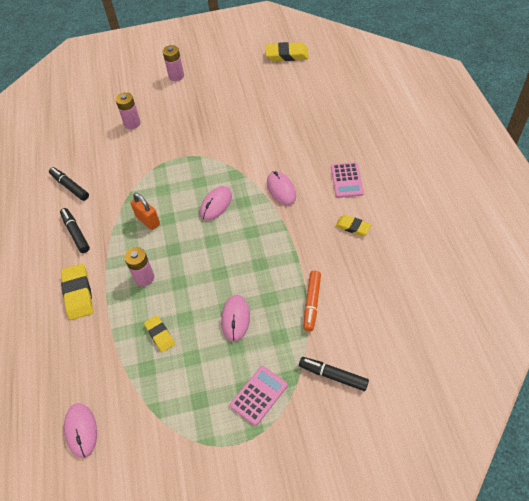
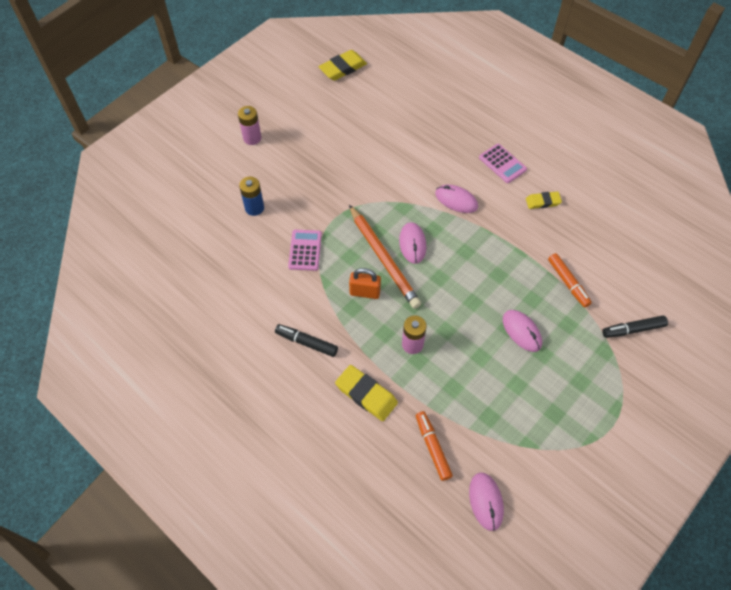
camera: 40 degrees left, 5 degrees up
(70, 187) = (254, 303): black marker -> none
(81, 430) = (486, 501): pink mouse -> pink mouse turned 45 degrees clockwise
(84, 362) = (432, 447): none -> orange marker
(132, 123) = (254, 208): pink battery -> blue battery
(160, 335) = (473, 383): yellow eraser -> none
(184, 204) = (384, 259): none -> orange pencil
(259, 395) = (595, 379): pink calculator -> pink calculator (305, 250)

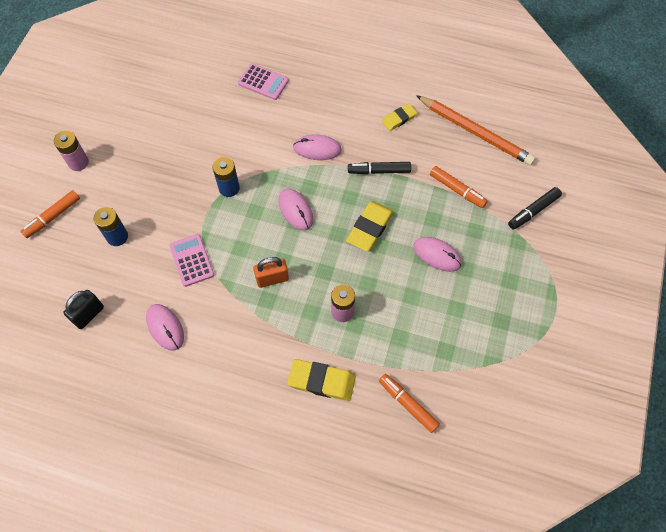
camera: 25 degrees left, 5 degrees up
(202, 260) = (89, 315): none -> black padlock
(212, 173) = (52, 217): none -> orange marker
(306, 343) = (238, 355): black marker -> black marker (379, 171)
(343, 68) = (139, 52): yellow eraser -> yellow eraser (370, 228)
(364, 204) = (229, 188): none -> blue battery
(384, 259) = (274, 237): orange pencil -> orange pencil (475, 132)
(486, 501) = (479, 433): pink mouse -> pink mouse (165, 327)
(502, 164) = (344, 95): pink calculator -> pink calculator (263, 82)

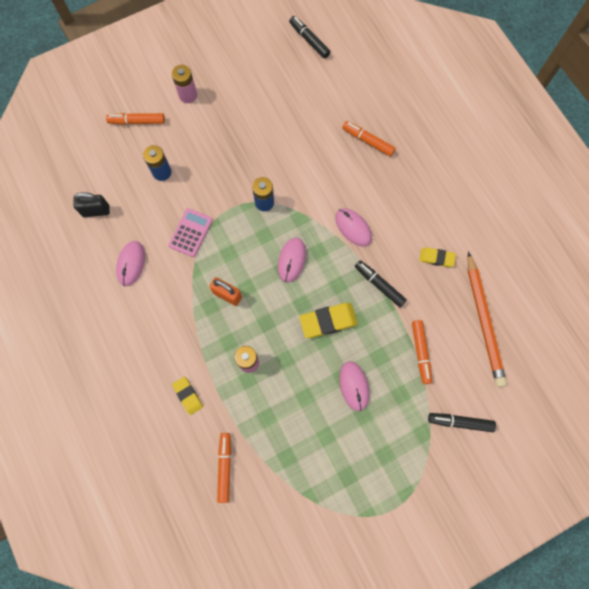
camera: 45 degrees right, 10 degrees up
(140, 48) = (309, 40): none -> black marker
(263, 82) = (368, 141): pink calculator -> orange marker
(321, 381) = (188, 395): yellow eraser -> yellow eraser, size x0.62

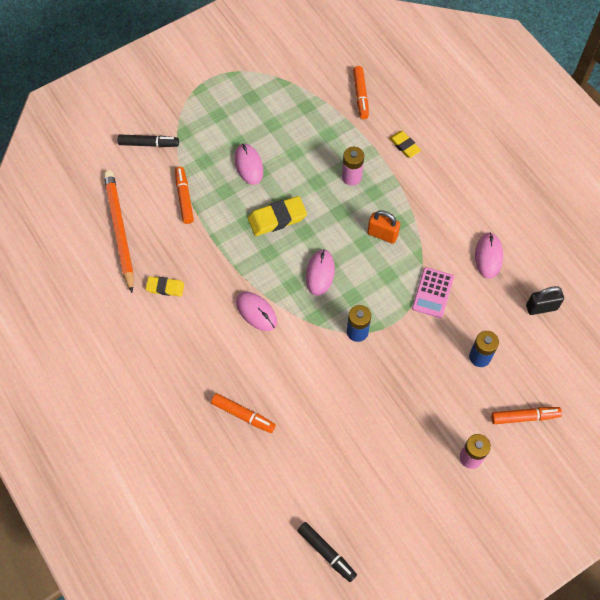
camera: 175 degrees right, 10 degrees down
(379, 285) = (226, 256): black marker -> none

